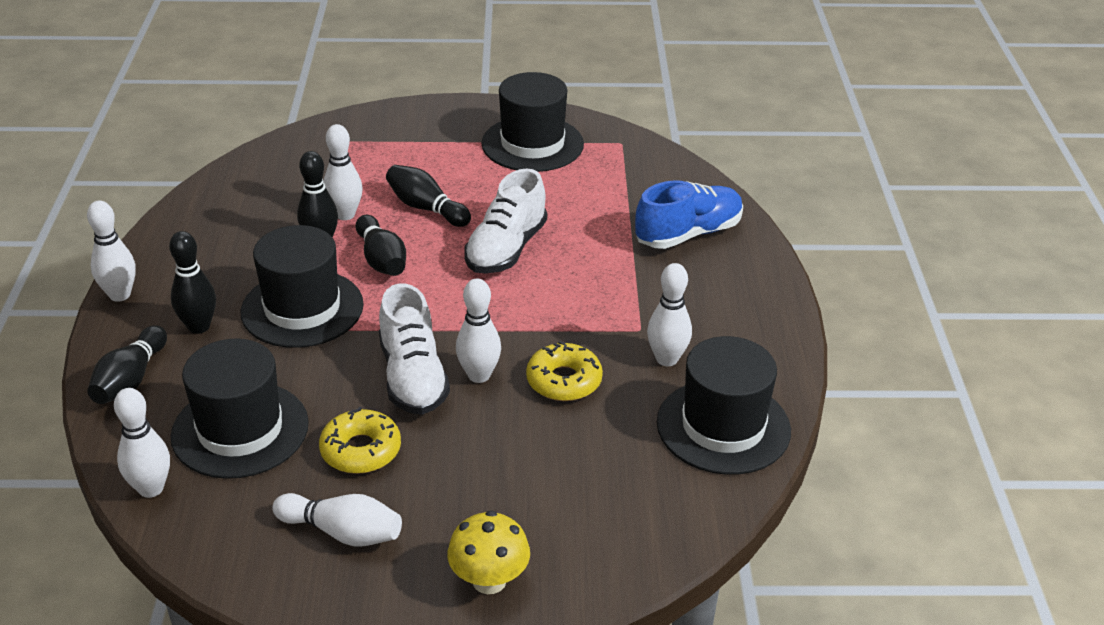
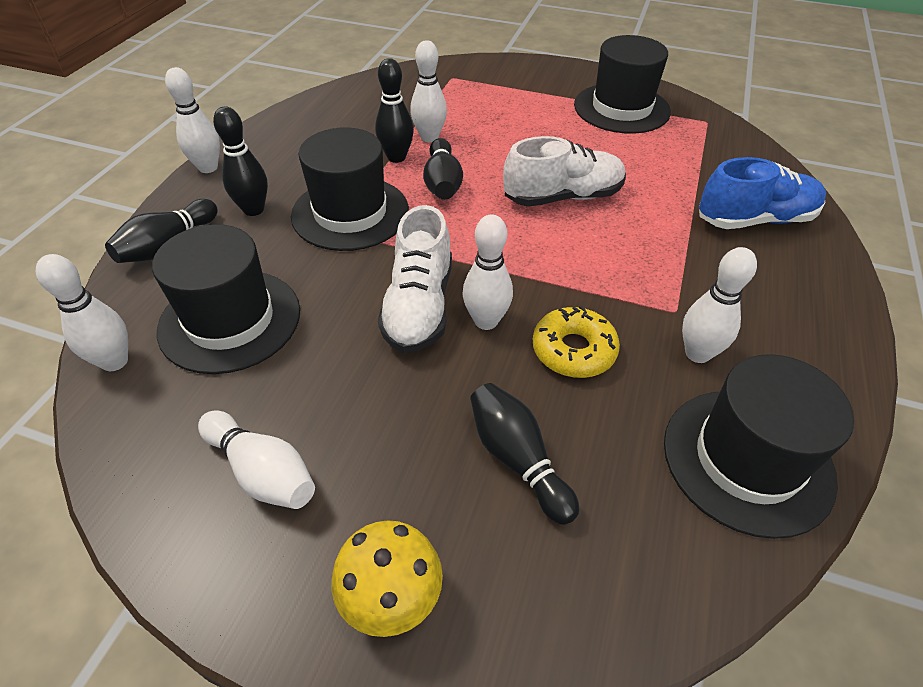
camera: 20 degrees right, 10 degrees up
(361, 450) = (330, 375): yellow donut -> none
(426, 208) = (503, 145): black bowling pin -> black bowling pin (517, 459)
(506, 249) = (563, 197): white shoe -> white shoe turned 150 degrees counterclockwise

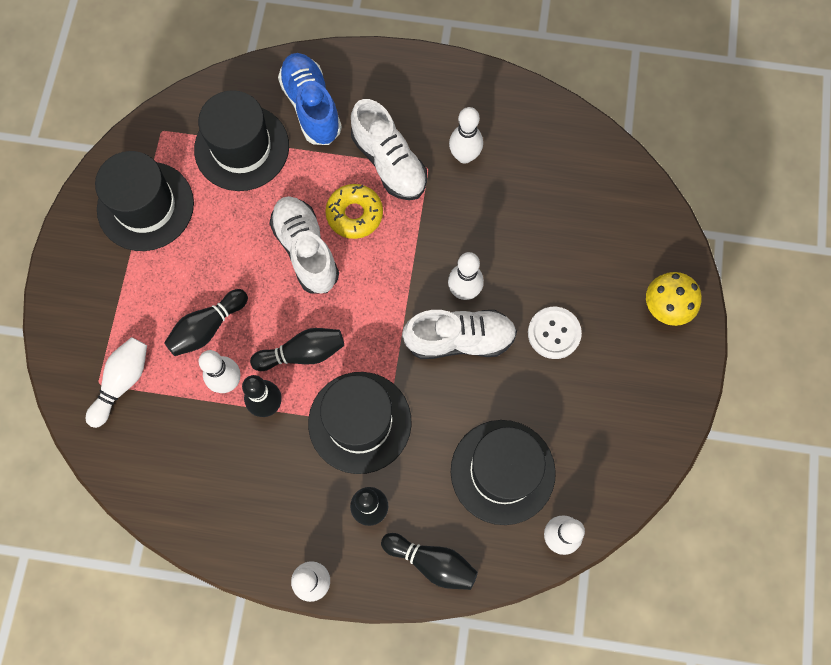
camera: 100 degrees left, 25 degrees up
(262, 472) = (615, 399): white bowling pin -> white bowling pin (122, 382)
(396, 411) = (554, 333): none -> white button
(517, 459) = (571, 256): black bowling pin -> black bowling pin (207, 328)
(573, 350) = (479, 231): yellow donut -> yellow donut (354, 214)
(681, 275) = (389, 162): none -> white shoe
(747, 460) = (540, 135): black hat -> black hat (241, 148)

